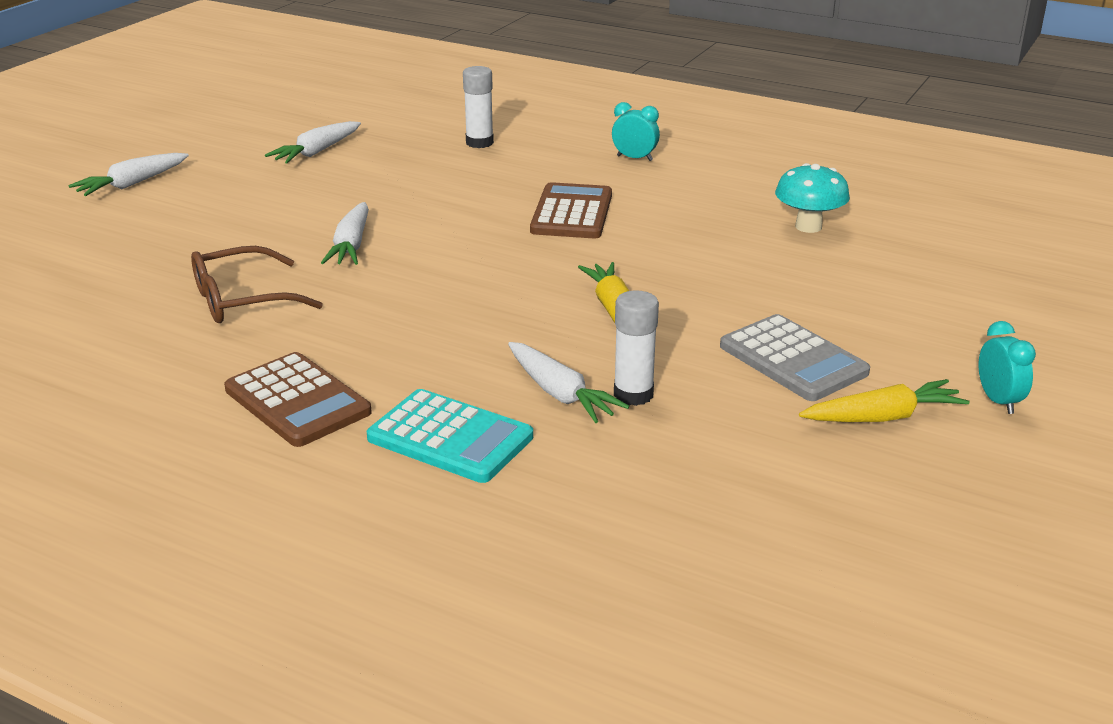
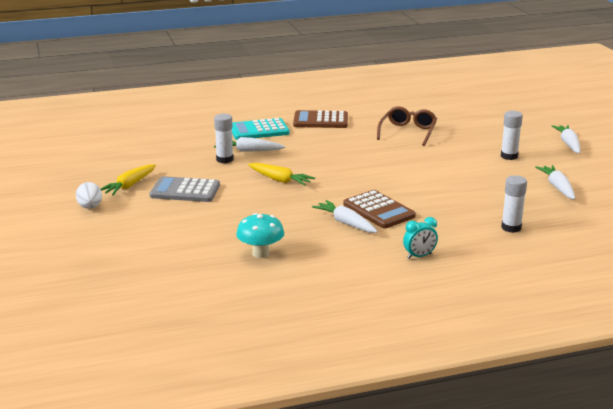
camera: 135 degrees right, 5 degrees down
(244, 202) = (509, 156): none -> white glue stick
(351, 245) = (425, 160): white carrot -> white carrot (346, 223)
(998, 401) = (90, 207): turquoise clock -> white egg

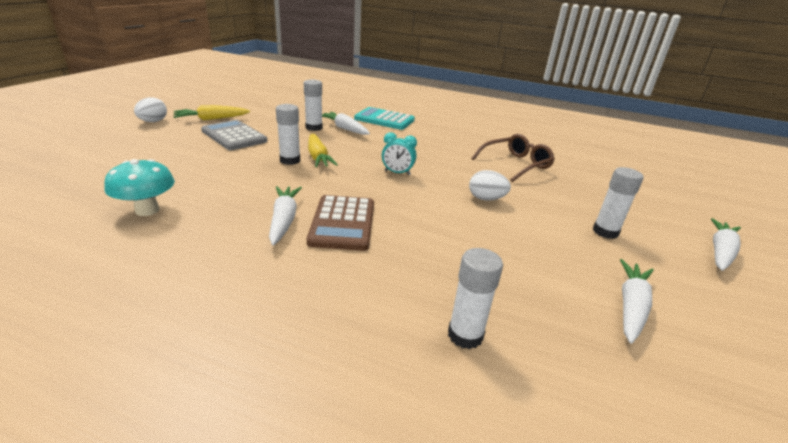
camera: 35 degrees right, 5 degrees up
(267, 190) = (290, 160): none -> white glue stick
(320, 121) = (448, 129): brown calculator -> none
(419, 256) = (269, 306): turquoise clock -> turquoise clock (397, 173)
(426, 163) = (486, 199): none -> white egg

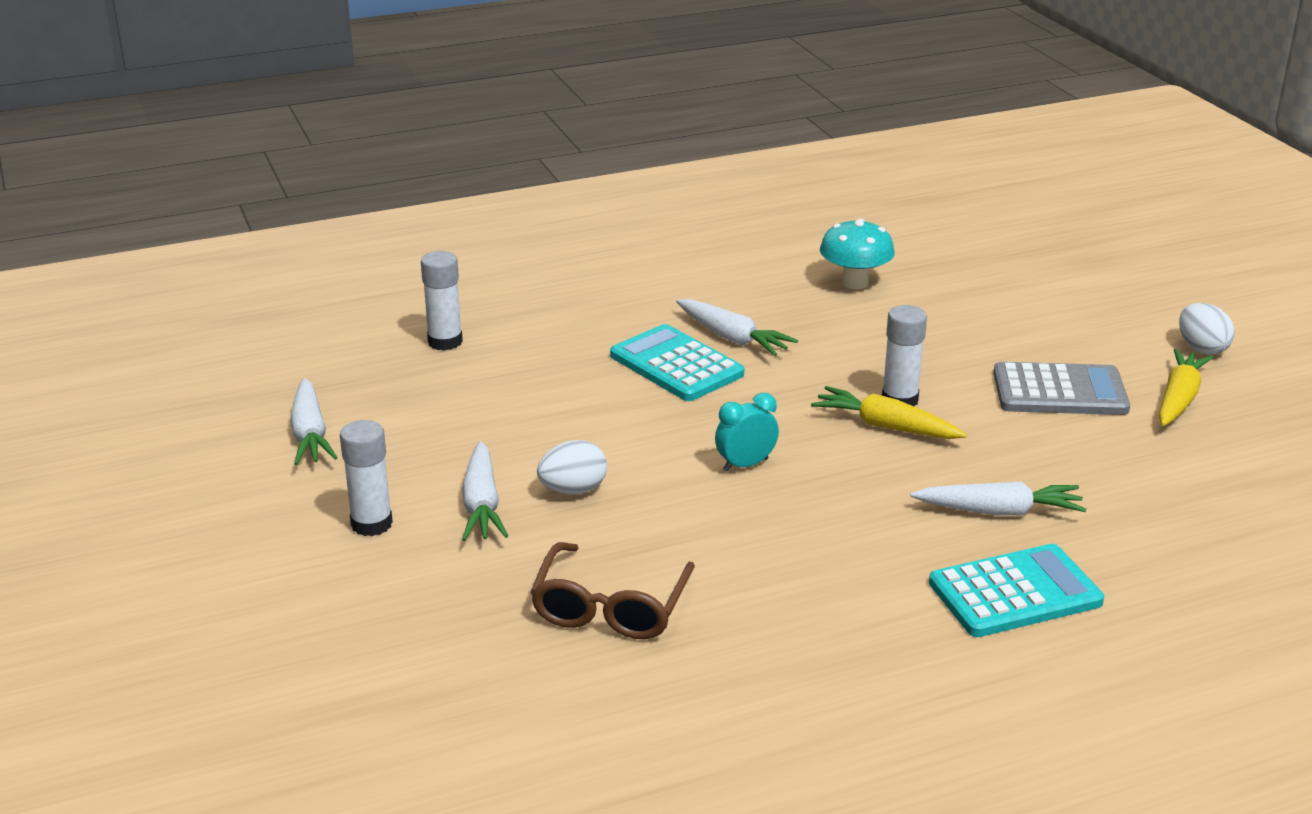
camera: 140 degrees right, 0 degrees up
(314, 128) = (1037, 480): white glue stick -> none
(343, 223) = (676, 365): brown calculator -> turquoise calculator
(720, 252) = (196, 578): white carrot -> white carrot (482, 504)

